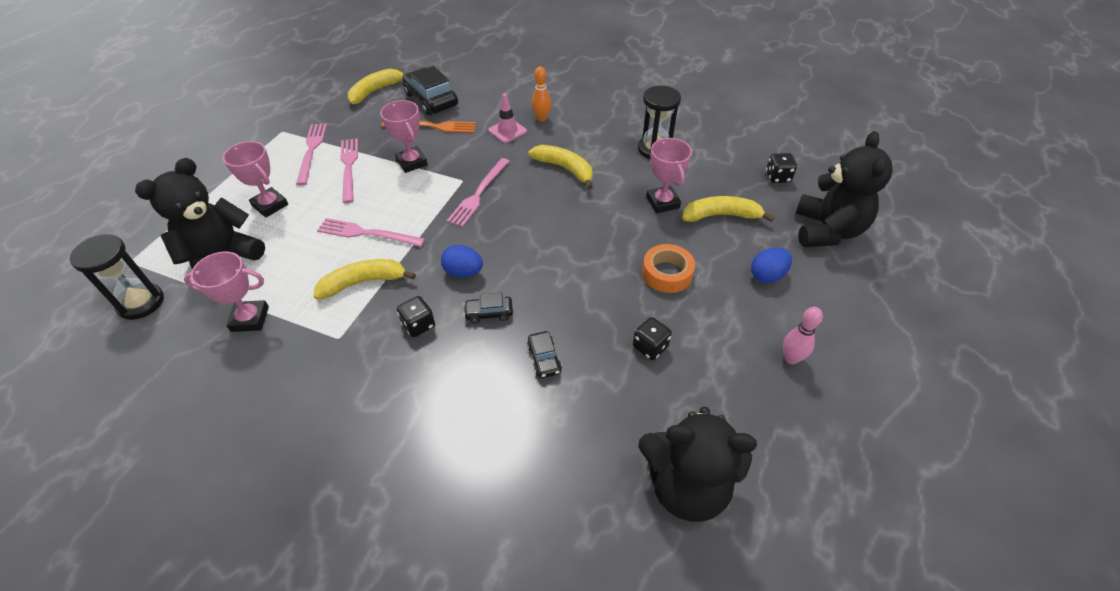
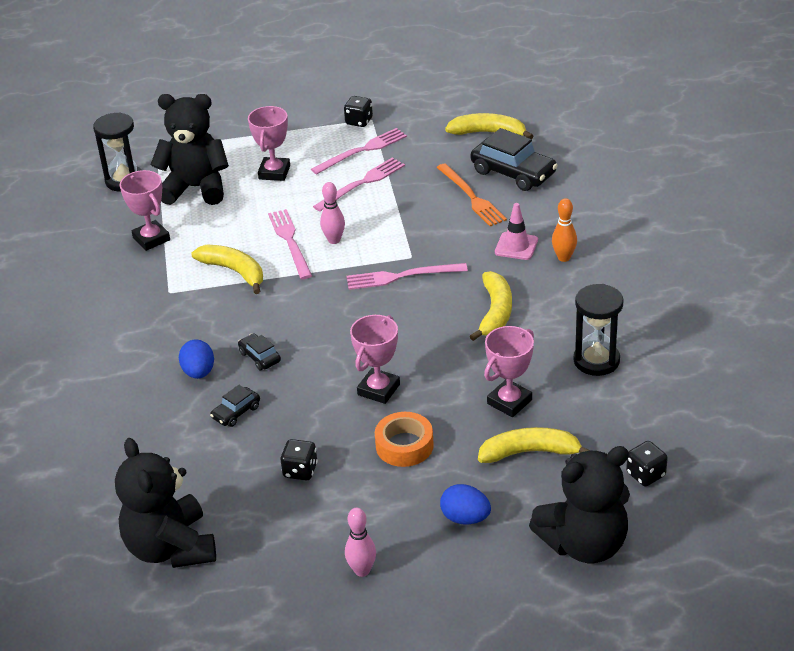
camera: 60 degrees right, 10 degrees down
(396, 209) = (334, 240): none -> pink bowling pin
(412, 162) = (405, 214): pink trophy -> pink trophy (378, 389)
(419, 325) = (215, 325): black dice -> black dice (359, 121)
(431, 99) = (513, 173): black car -> black car turned 105 degrees clockwise
(463, 272) = (293, 319): blue egg -> blue egg (199, 372)
(721, 215) = (530, 452): yellow banana -> yellow banana turned 60 degrees counterclockwise

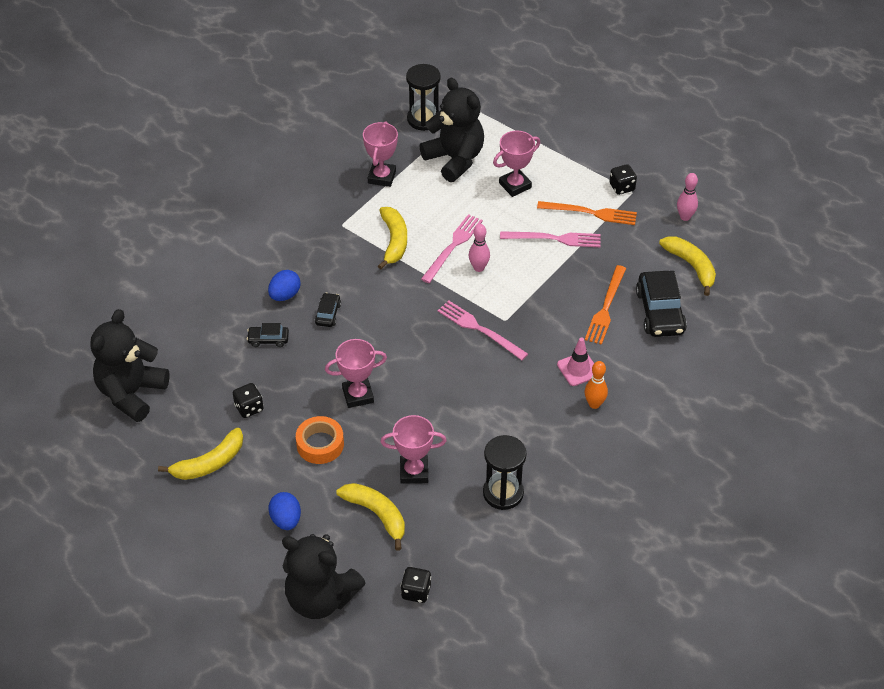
camera: 45 degrees right, 10 degrees up
(362, 151) = (590, 213): pink fork -> orange fork
(362, 570) = (195, 498): pink bowling pin -> pink bowling pin (685, 217)
(495, 312) = (495, 404): yellow banana -> yellow banana (209, 463)

